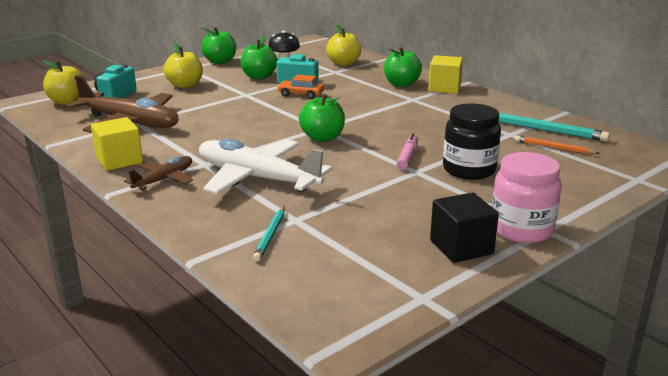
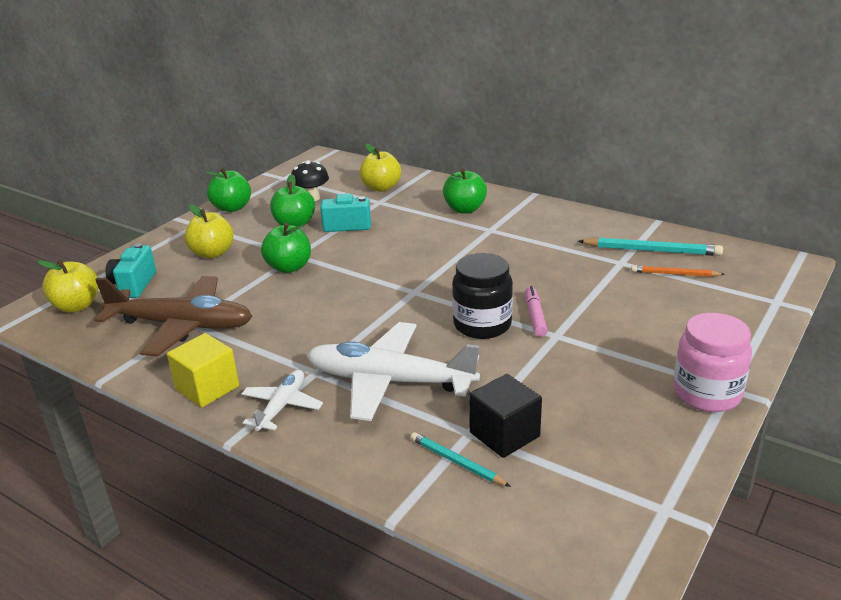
camera: 15 degrees left, 5 degrees up
(164, 180) = (282, 406): brown plane -> white plane
(270, 235) = (456, 462): turquoise pencil -> turquoise pencil turned 135 degrees clockwise
(300, 95) = (361, 244): orange car -> none
(322, 138) = (426, 306): green apple -> green apple (289, 267)
(444, 88) = (515, 207): yellow cube -> none
(461, 247) = (663, 431): black cube -> black cube (504, 434)
(469, 170) = (608, 322): black jar -> black jar (482, 325)

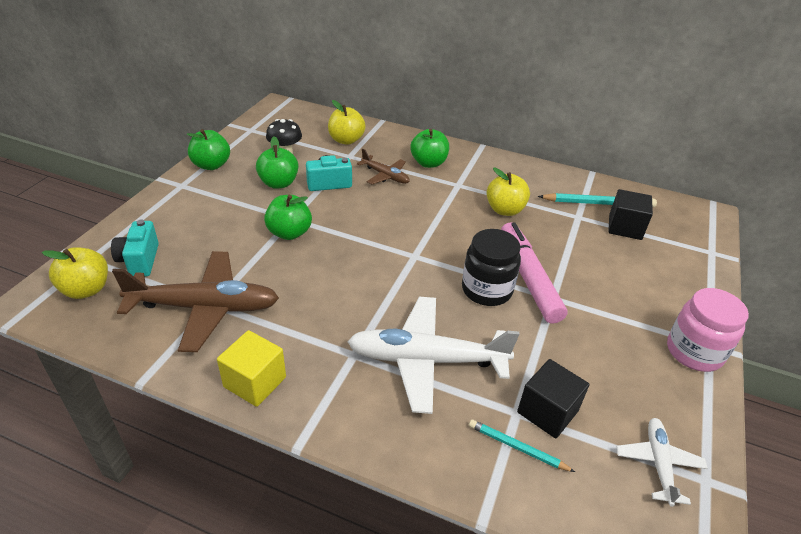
camera: 15 degrees left, 10 degrees up
(212, 253) = (209, 219): yellow apple -> yellow apple (505, 210)
(282, 406) = (335, 398): white plane -> white plane (658, 464)
(411, 220) = (385, 176): none -> brown plane
(535, 316) = (528, 278): pink marker -> pink marker, size x1.94
(674, 274) = (625, 227): orange pencil -> black cube

